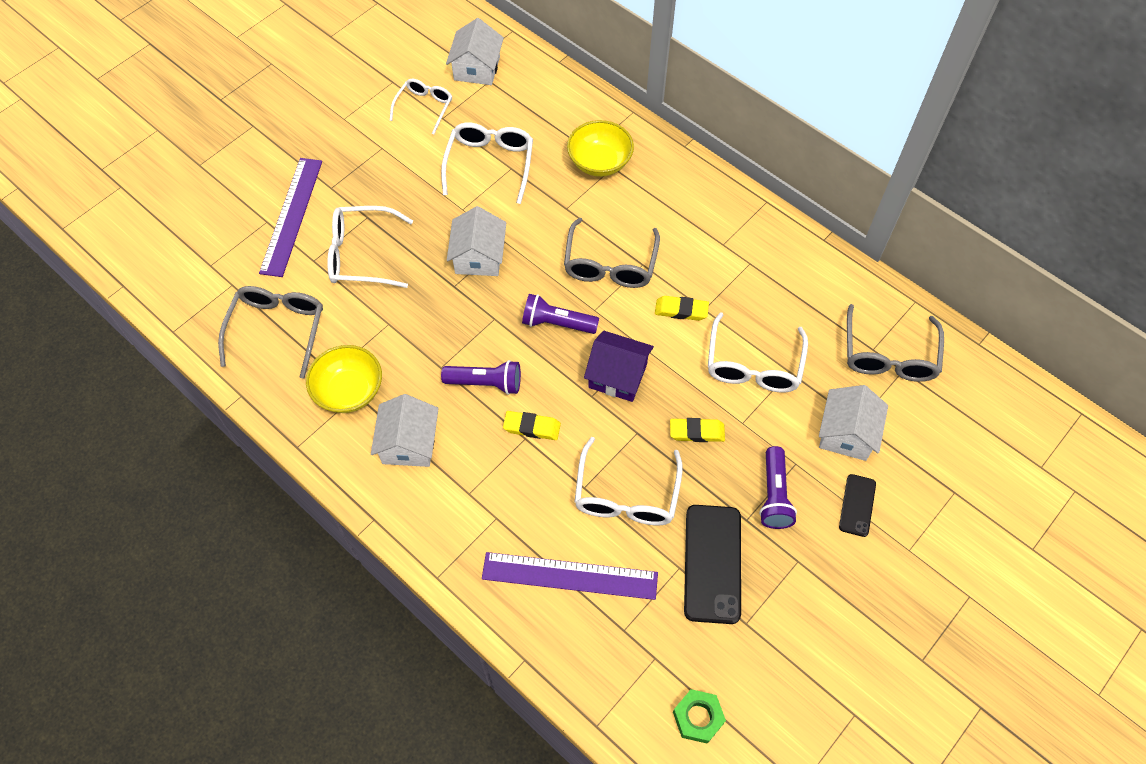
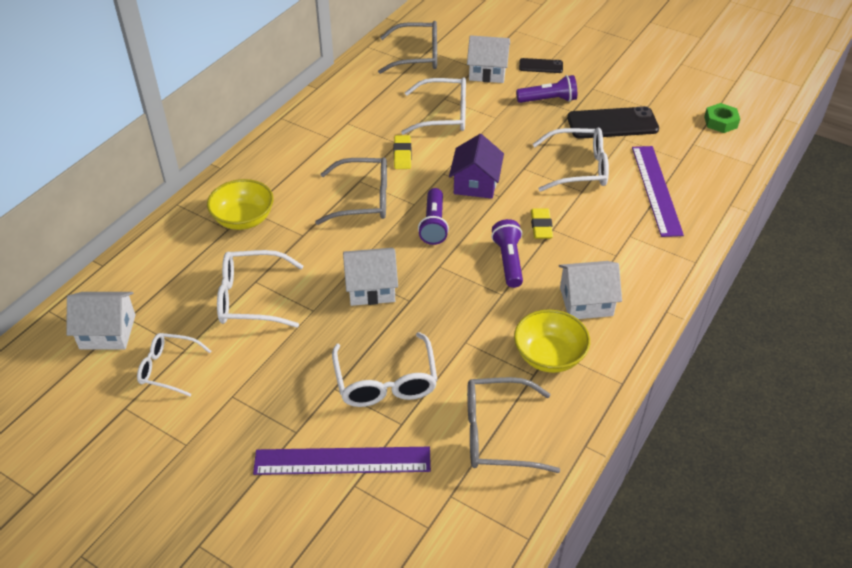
camera: 100 degrees left, 15 degrees down
(696, 432) = (512, 138): yellow eraser -> none

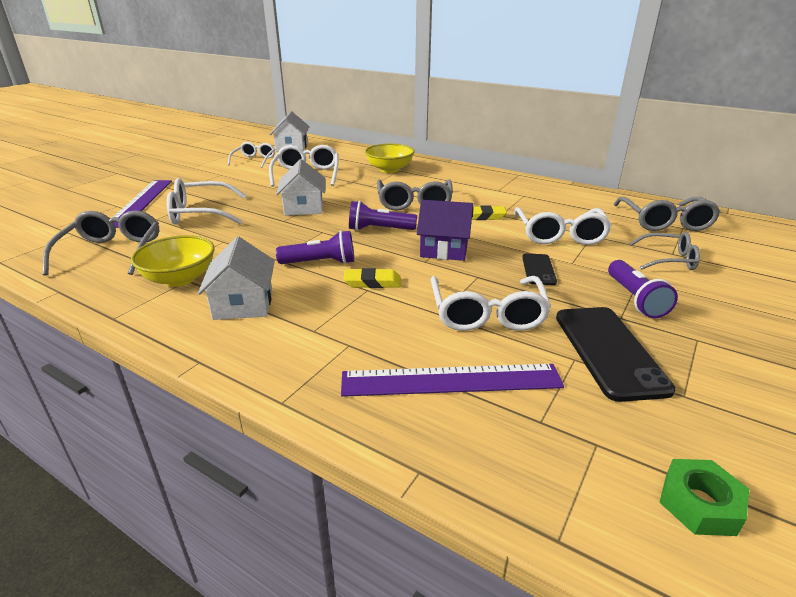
camera: 90 degrees right, 15 degrees down
(487, 72) = (668, 260): white house -> grey glasses
(540, 66) = (719, 297): black phone -> black phone (538, 269)

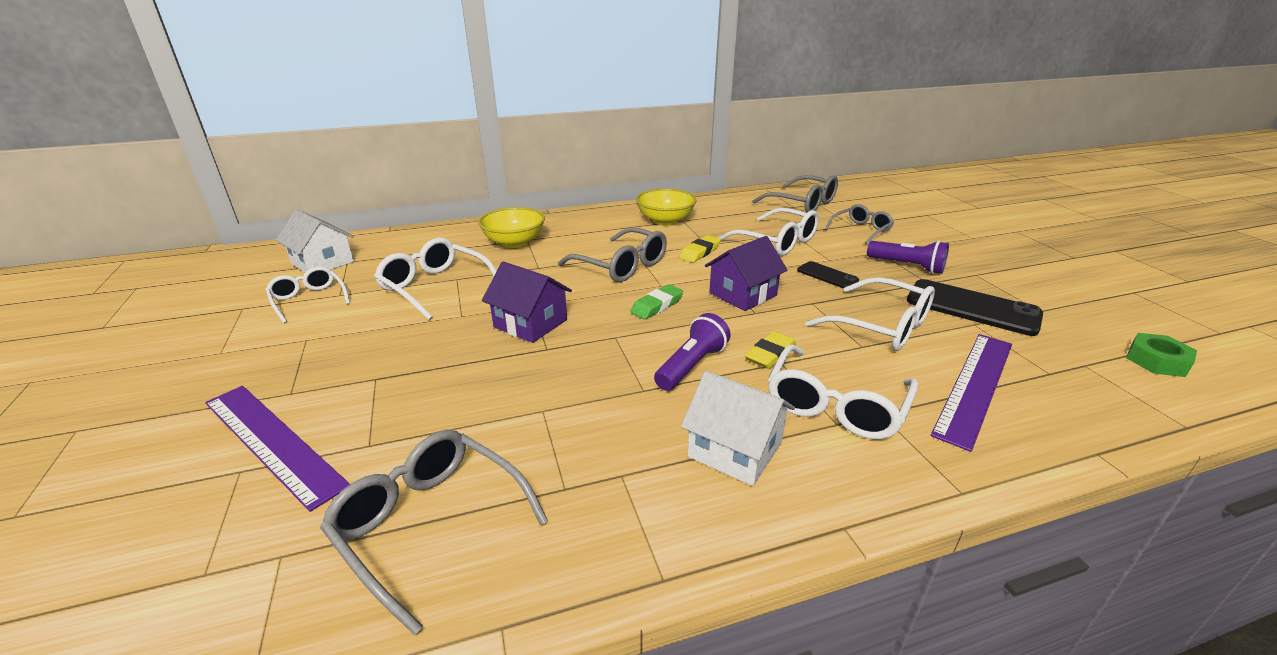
camera: 50 degrees left, 0 degrees up
(180, 278) = (610, 480): yellow bowl -> yellow bowl (665, 220)
(200, 213) = (420, 399): white glasses -> white glasses (835, 405)
(303, 207) = (530, 323): white house -> purple house
(379, 229) = (657, 306): purple flashlight -> green eraser

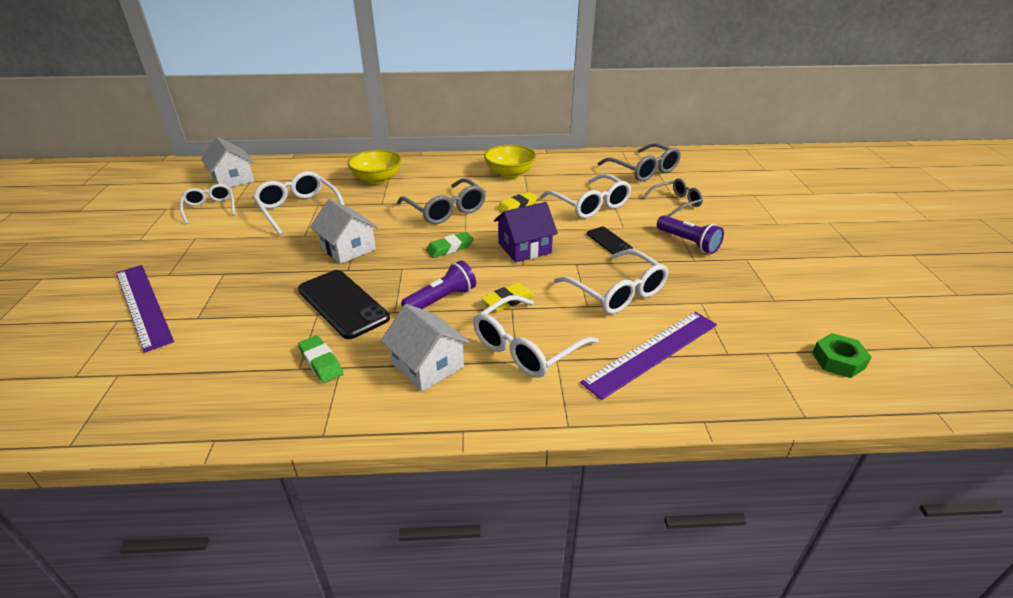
camera: 15 degrees right, 5 degrees up
(430, 525) = (206, 374): grey glasses -> none
(530, 323) = (348, 248): purple house -> white house
(591, 473) = (321, 362): none -> green eraser
(972, 308) = (712, 288): black phone -> black phone (342, 304)

